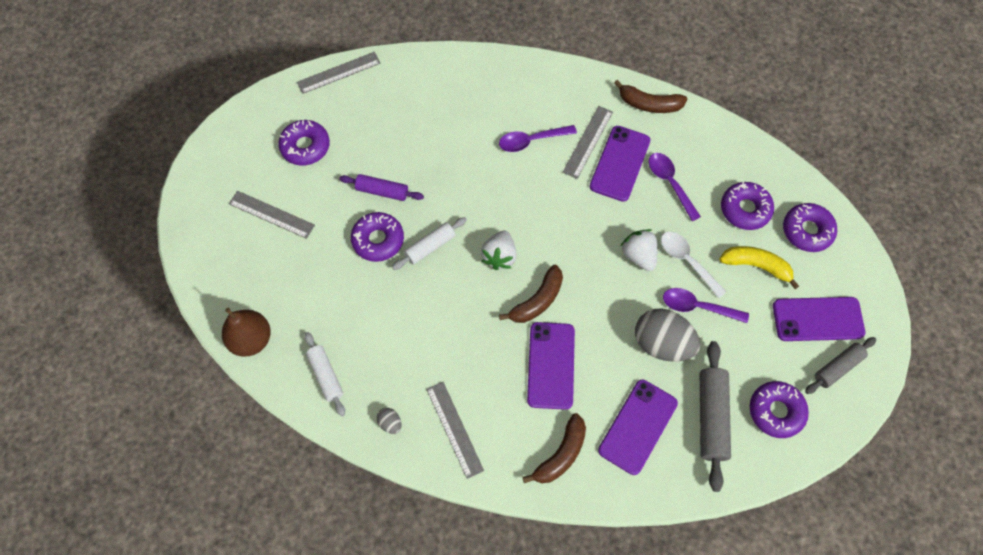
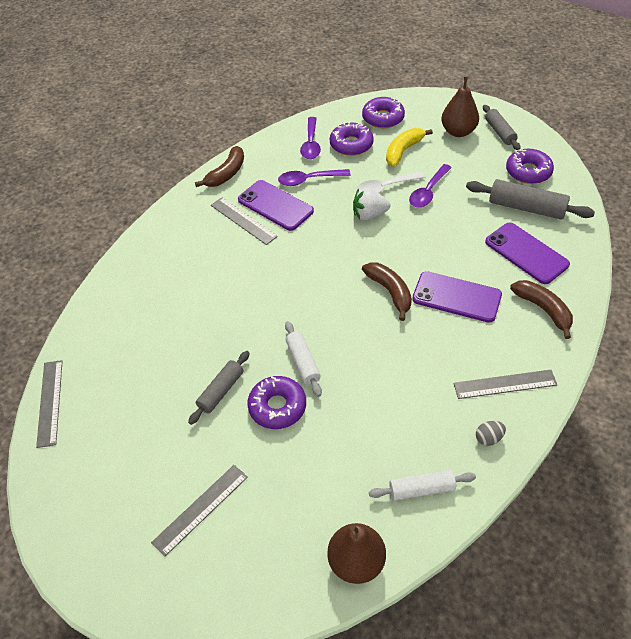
camera: 70 degrees left, 15 degrees down
(305, 146) = (128, 455): purple donut -> none
(382, 191) = (221, 391): purple rolling pin -> grey rolling pin
(499, 256) = (334, 309): white strawberry -> none
(531, 141) = (222, 258): purple spoon -> purple spoon (311, 144)
(662, 343) = (455, 220): grey egg -> none
(818, 319) = (458, 132): purple phone -> brown pear

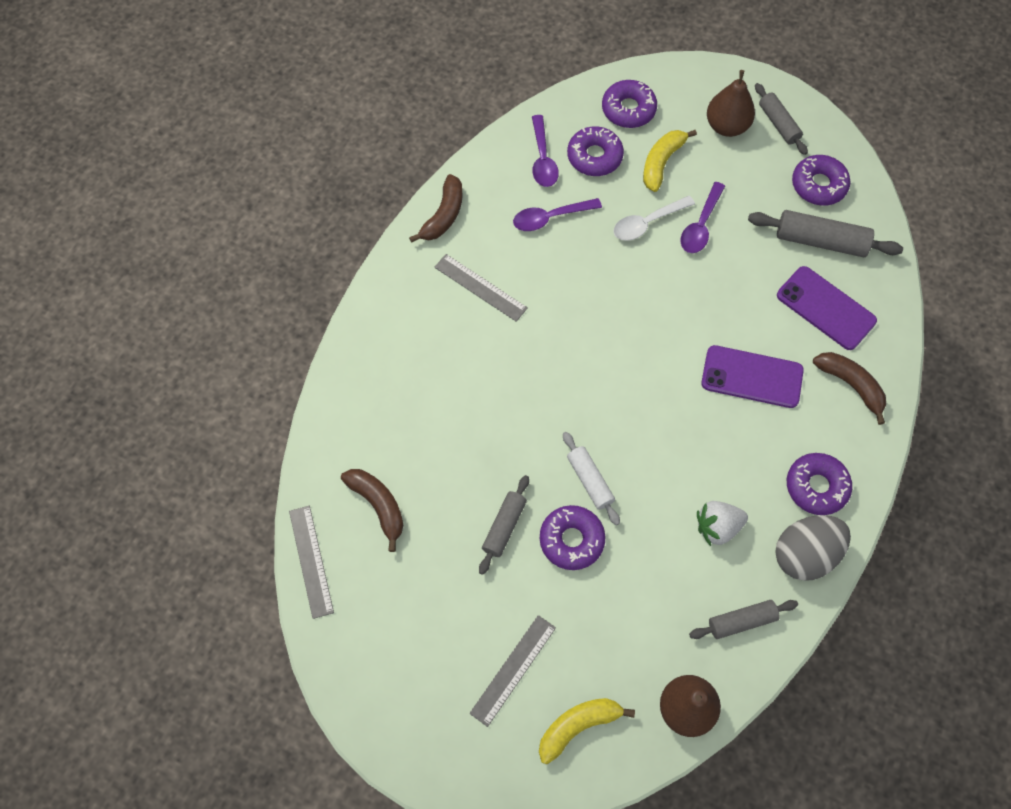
camera: 10 degrees left, 15 degrees up
(250, 566) = (578, 726): none -> yellow banana
(275, 205) = (515, 261): purple phone -> none
(369, 215) = (634, 266): white strawberry -> white strawberry (717, 527)
(390, 292) = (674, 377): brown banana -> brown banana (378, 506)
(421, 489) = (741, 621): white rolling pin -> grey rolling pin
(488, 438) = (805, 554): grey egg -> grey egg, size x2.32
(505, 384) = (816, 487): grey ruler -> purple donut

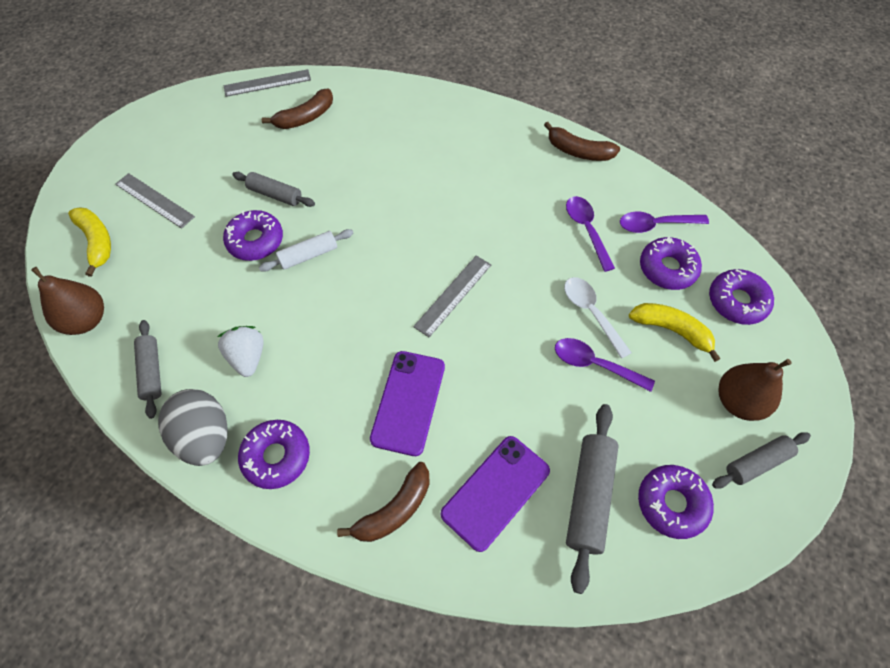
camera: 90 degrees right, 5 degrees down
(480, 287) = (505, 178): grey ruler -> grey ruler (453, 295)

